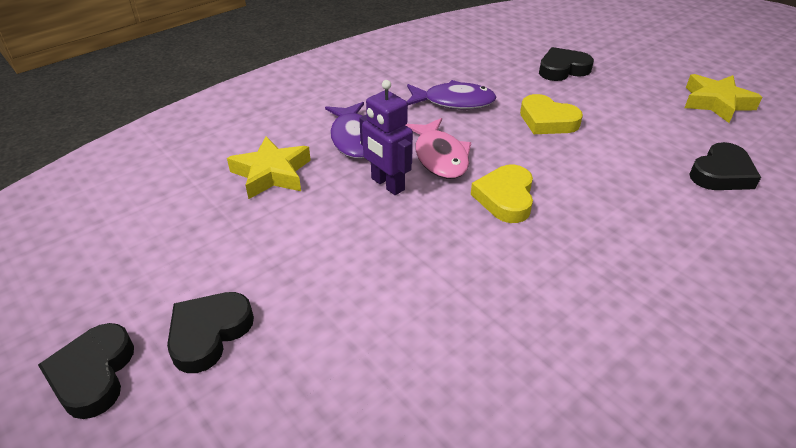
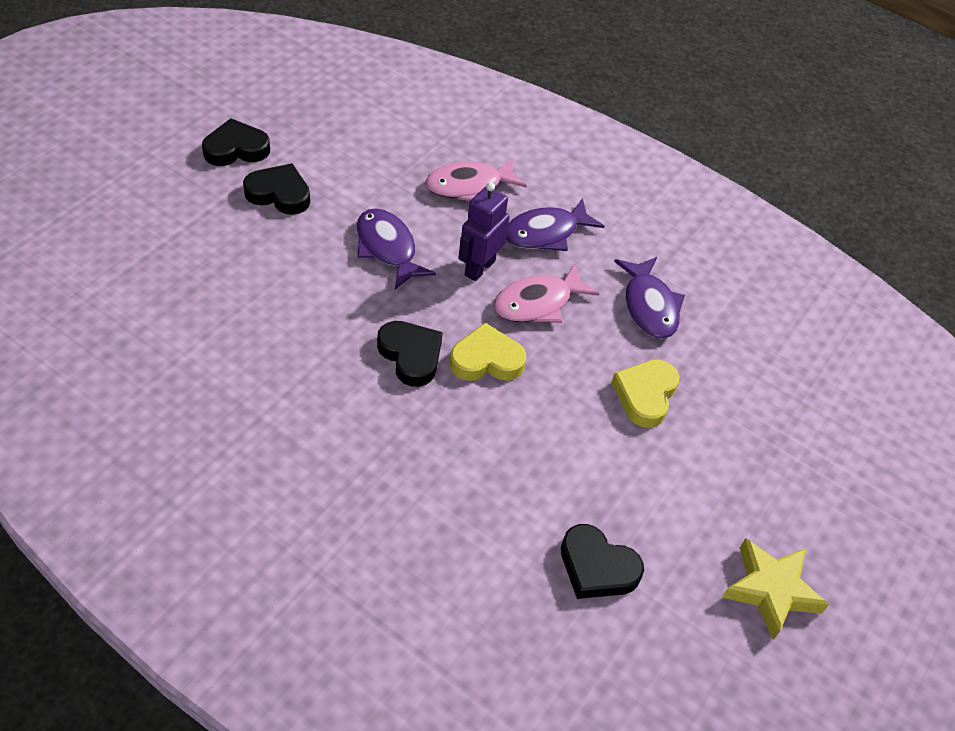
camera: 70 degrees right, 10 degrees up
(272, 173) = (469, 186): yellow star -> pink fish
(340, 245) = (387, 248): none -> purple fish
(562, 69) = (780, 413): black heart -> black heart (411, 355)

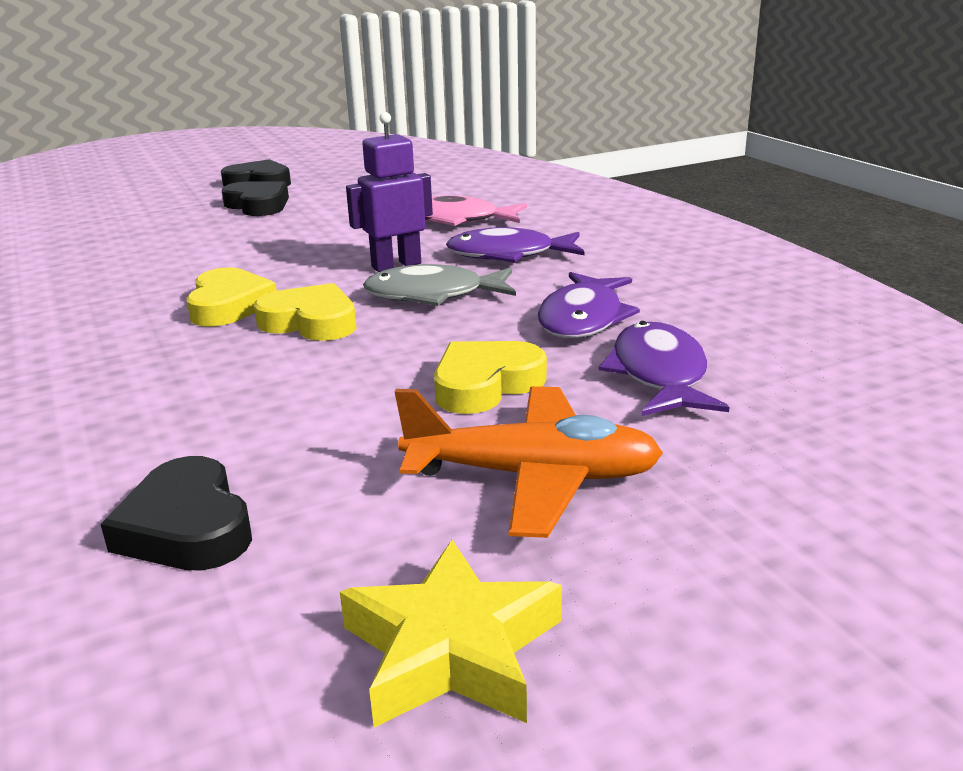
camera: 35 degrees right, 25 degrees down
(387, 248) = (314, 242): purple fish -> purple fish (659, 375)
(411, 355) = (229, 305): black heart -> yellow heart
(538, 303) = (433, 295): pink fish -> grey fish
(724, 467) = (532, 477): none -> orange plane

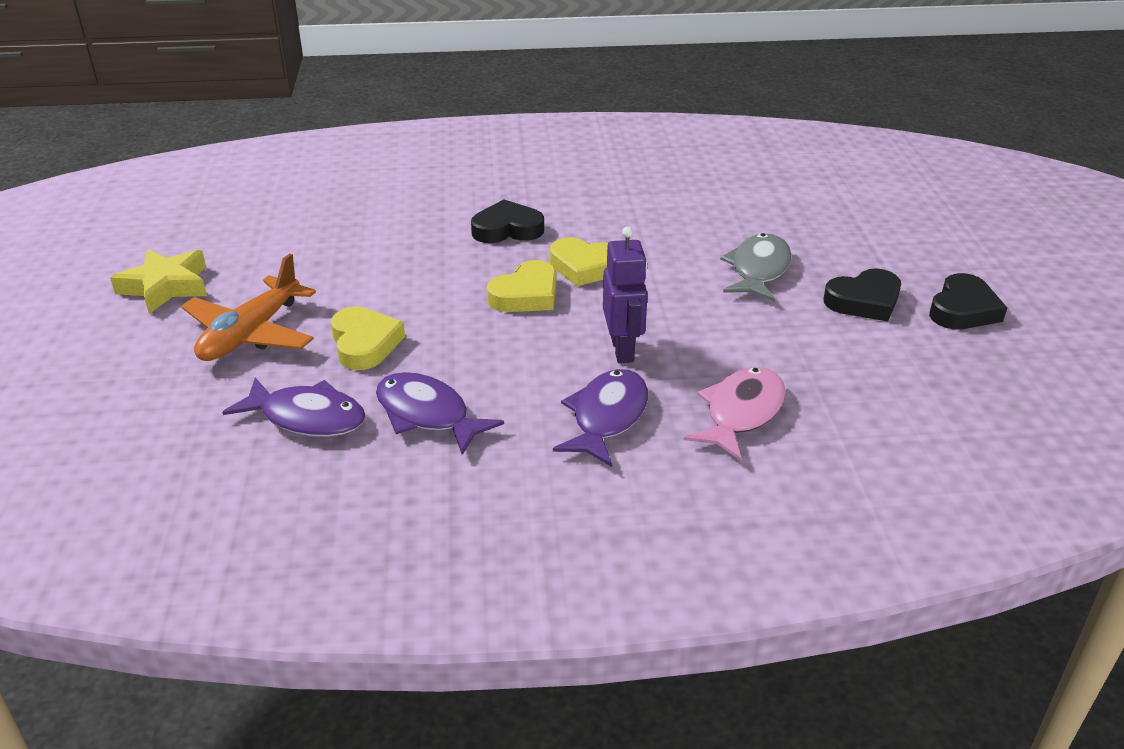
camera: 110 degrees right, 10 degrees up
(187, 527) = (314, 239): black heart -> black heart (507, 229)
(433, 295) = (536, 354): grey fish -> grey fish (758, 270)

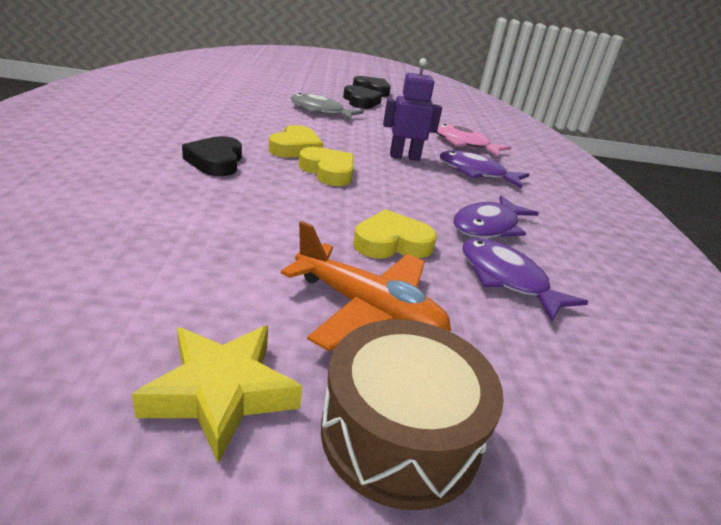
camera: 90 degrees left, 5 degrees down
(121, 351) = (400, 433): none -> brown drum
(307, 417) = (507, 279): purple fish -> purple fish turned 60 degrees counterclockwise

